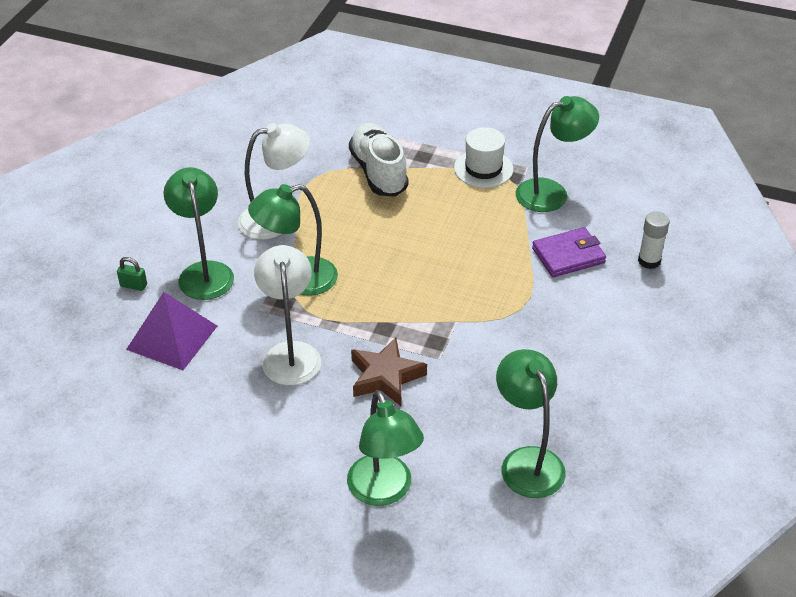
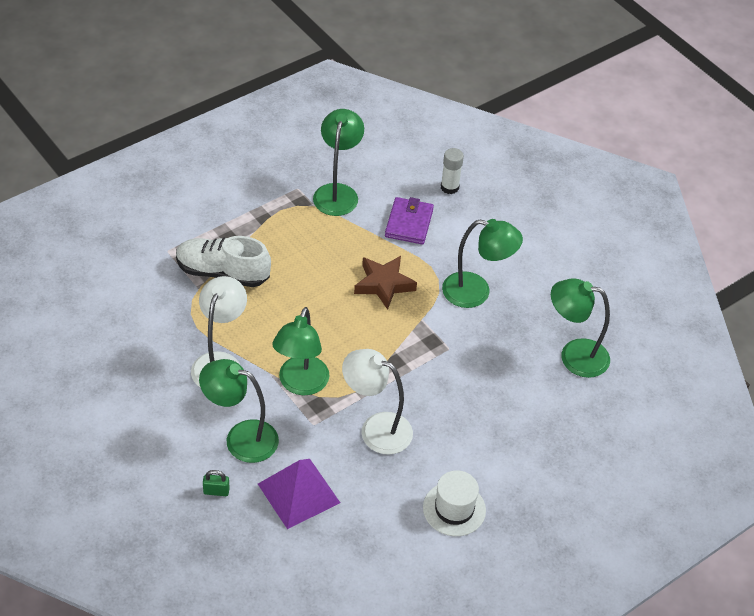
camera: 60 degrees left, 5 degrees up
(133, 285) = (216, 491): green padlock -> green padlock turned 45 degrees clockwise
(384, 491) = (545, 444): green lamp -> green lamp (476, 292)
(385, 377) = (443, 387): brown star -> brown star (384, 284)
(483, 169) = (276, 212): white hat -> white hat (454, 509)

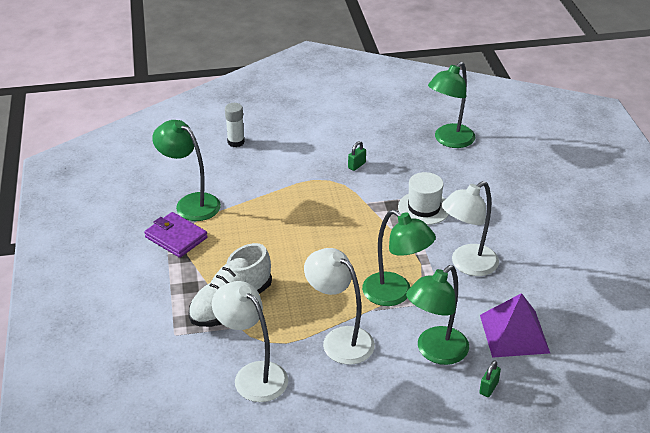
camera: 60 degrees left, 10 degrees down
(148, 319) = (253, 375): none -> white lamp
(384, 284) = (315, 210): brown star -> none
(409, 223) = (258, 175): purple wallet -> purple wallet (176, 237)
(454, 509) = (568, 248): white hat -> white hat (424, 208)
(476, 292) = (356, 165): green lamp -> green padlock

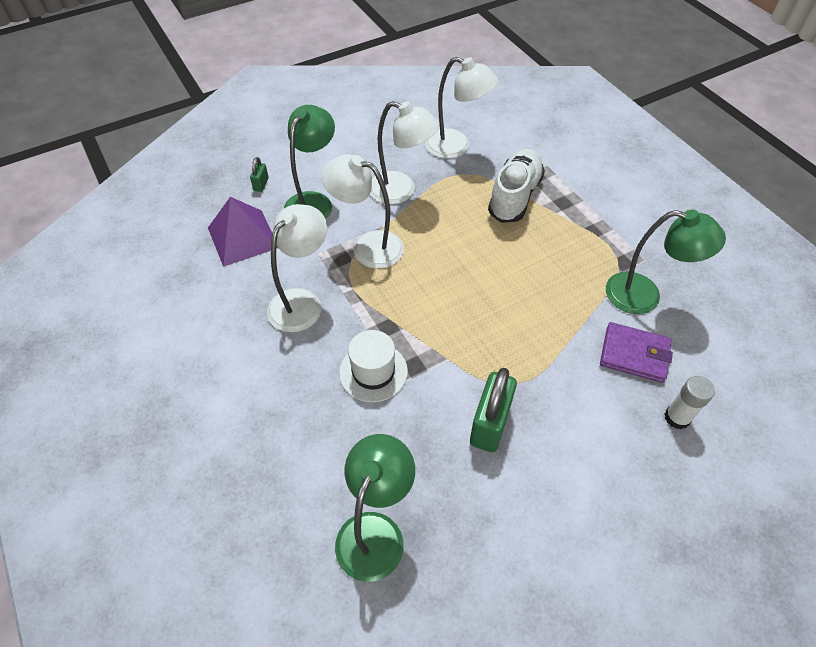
camera: 160 degrees right, 15 degrees up
(176, 237) = (621, 248): purple wallet -> purple wallet (634, 354)
(356, 165) = (489, 424): green padlock -> green padlock, size x2.12
(395, 294) = (368, 246): green lamp -> white lamp

